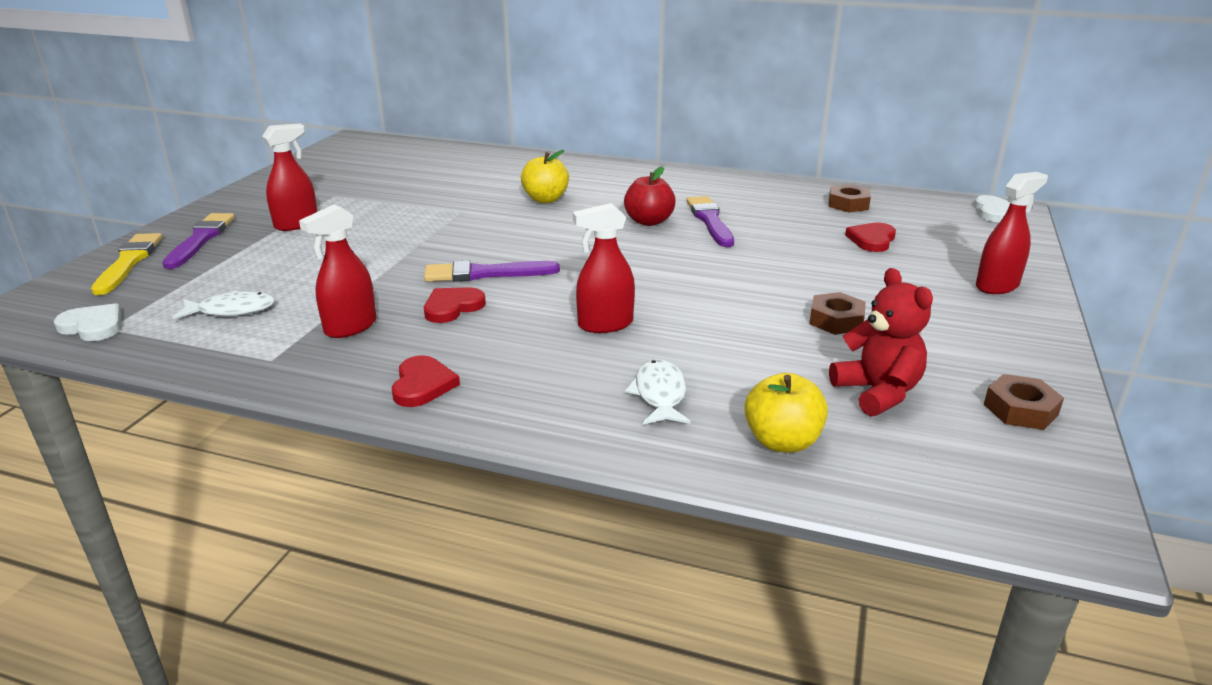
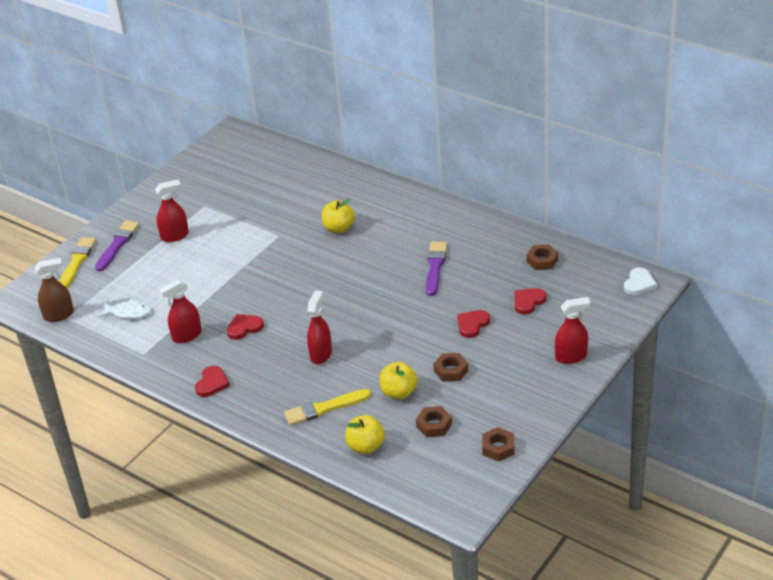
camera: 20 degrees right, 10 degrees up
(93, 326) = (59, 315): white heart -> brown spray bottle
(485, 274) = (272, 301): purple brush -> none
(605, 324) = (321, 354): red spray bottle -> red spray bottle turned 105 degrees clockwise
(649, 221) = (394, 262): red apple -> none
(659, 394) = (324, 408): white fish -> yellow brush
(776, 356) = (399, 392): none -> yellow apple
(817, 268) = (472, 324): none -> red heart
(877, 393) = (434, 425): red teddy bear -> brown nut

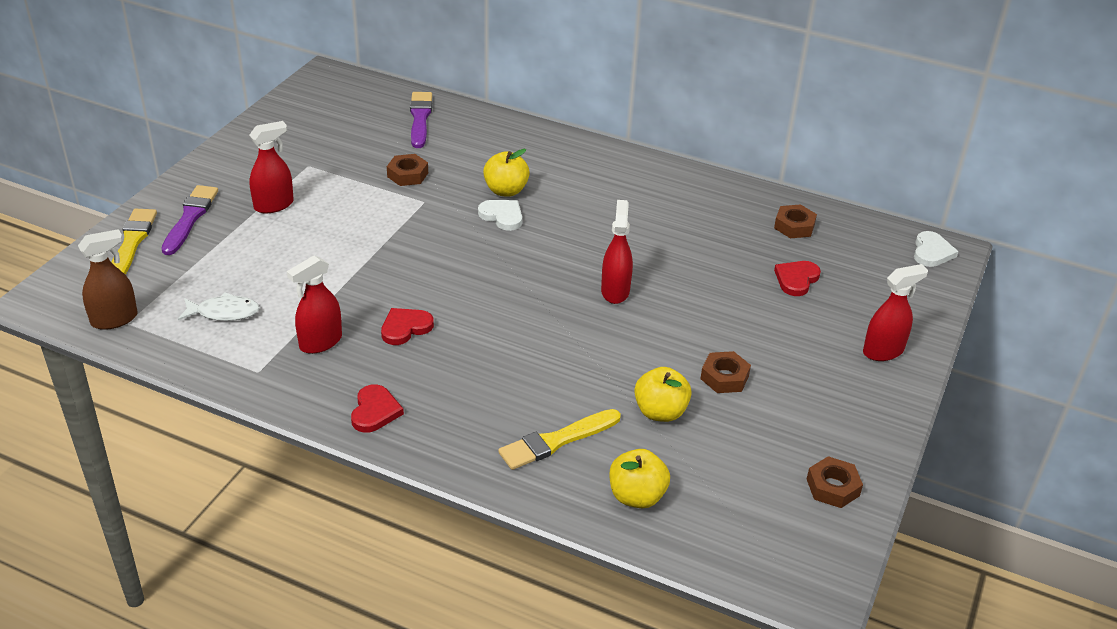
camera: 15 degrees left, 0 degrees up
(321, 354) = (529, 361): red spray bottle -> red spray bottle (615, 291)
(331, 248) = (502, 216): none -> white heart
(434, 425) = (727, 458): brown nut -> brown nut (407, 175)
(435, 267) = (654, 237): purple brush -> purple brush (420, 118)
(472, 324) = (731, 312): red heart -> none

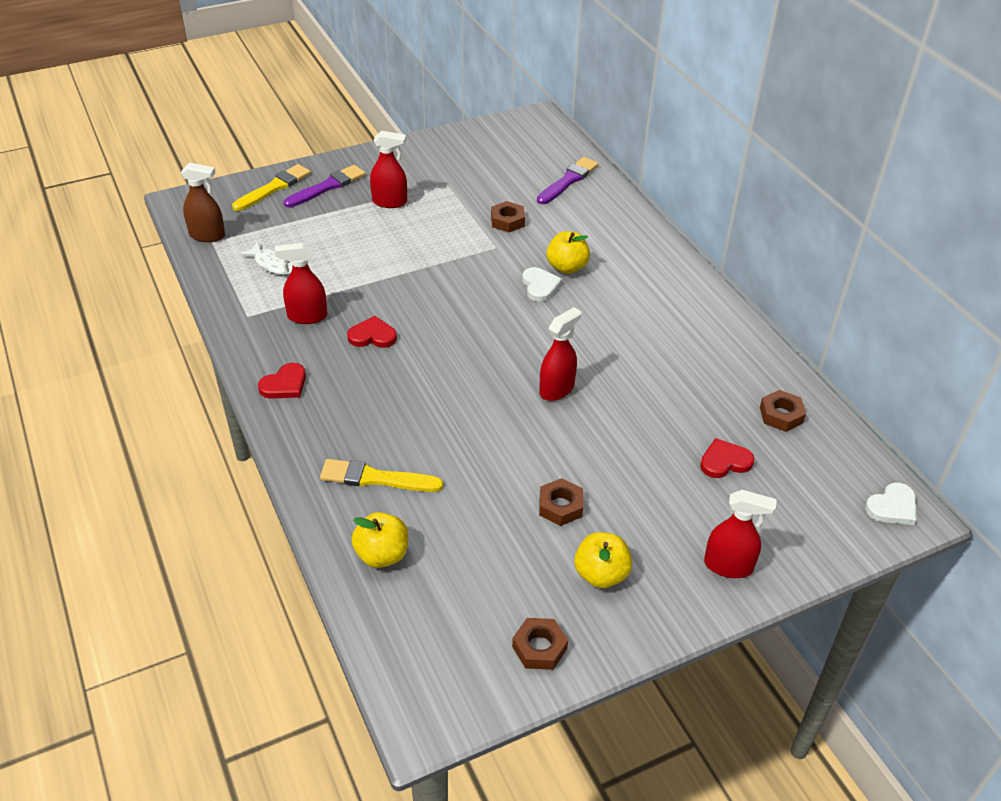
camera: 40 degrees right, 5 degrees up
(660, 412) = (476, 503): yellow apple -> yellow apple (601, 574)

